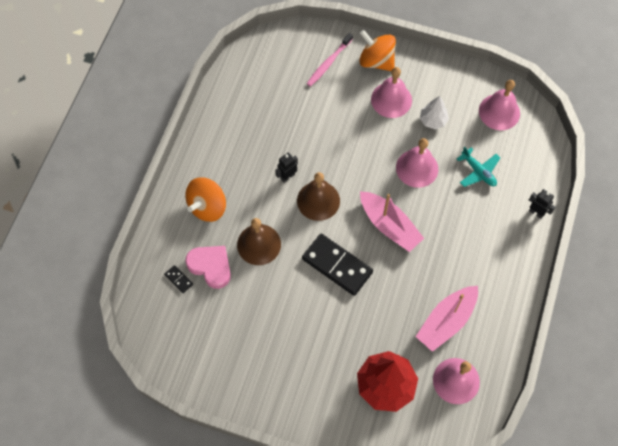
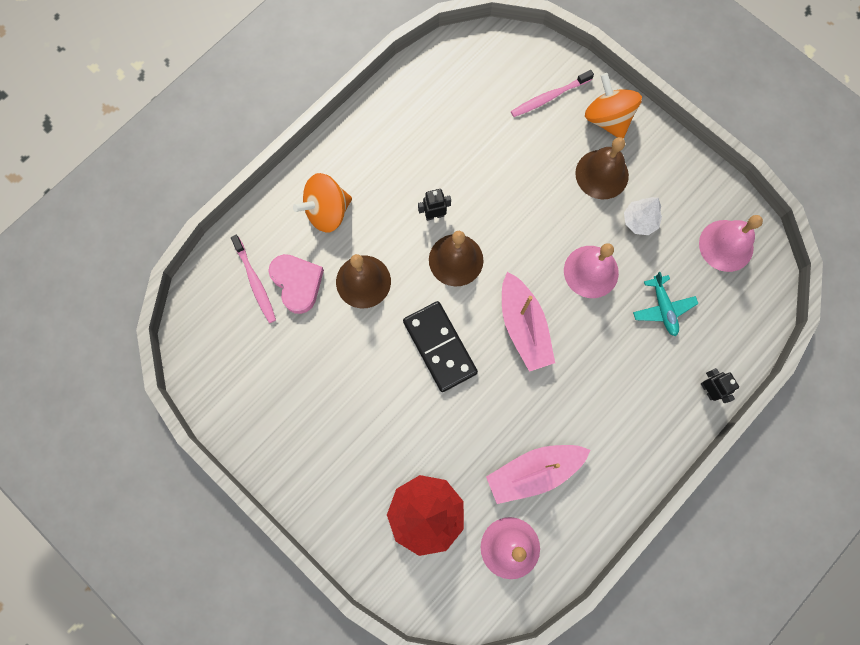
camera: 25 degrees right, 10 degrees up
(179, 279) = (255, 282): black domino -> pink toothbrush
(391, 100) = (602, 174): pink bell -> brown bell

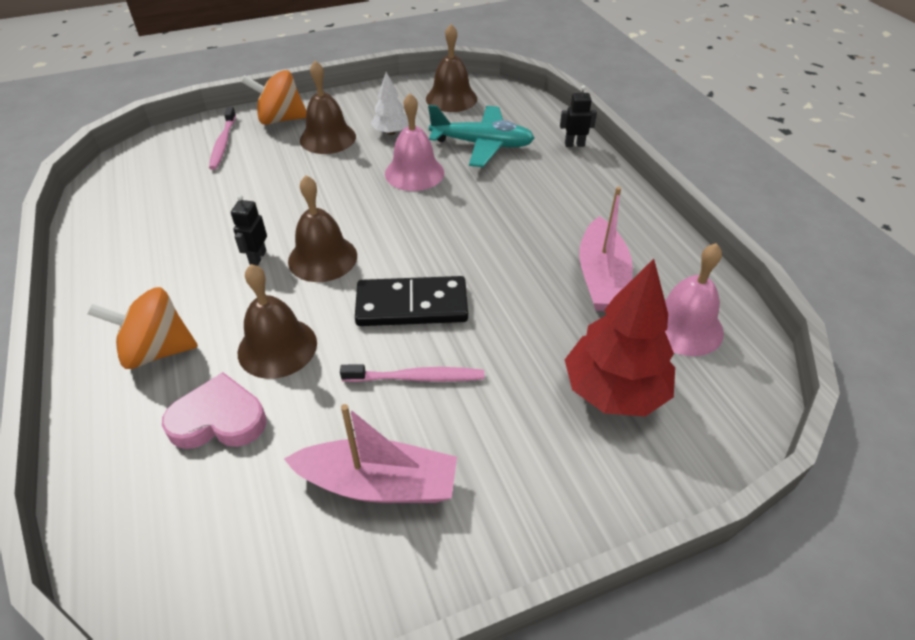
camera: 65 degrees left, 30 degrees down
(255, 282) = (172, 472): pink toothbrush -> pink toothbrush (417, 378)
(327, 211) = (157, 351): orange spinning top -> orange spinning top turned 90 degrees clockwise
(523, 327) = (436, 233): pink boat -> pink boat (378, 484)
(663, 308) = (482, 145): turquoise plane -> turquoise plane, size x1.63
(726, 245) = (451, 98): pink bell -> brown bell

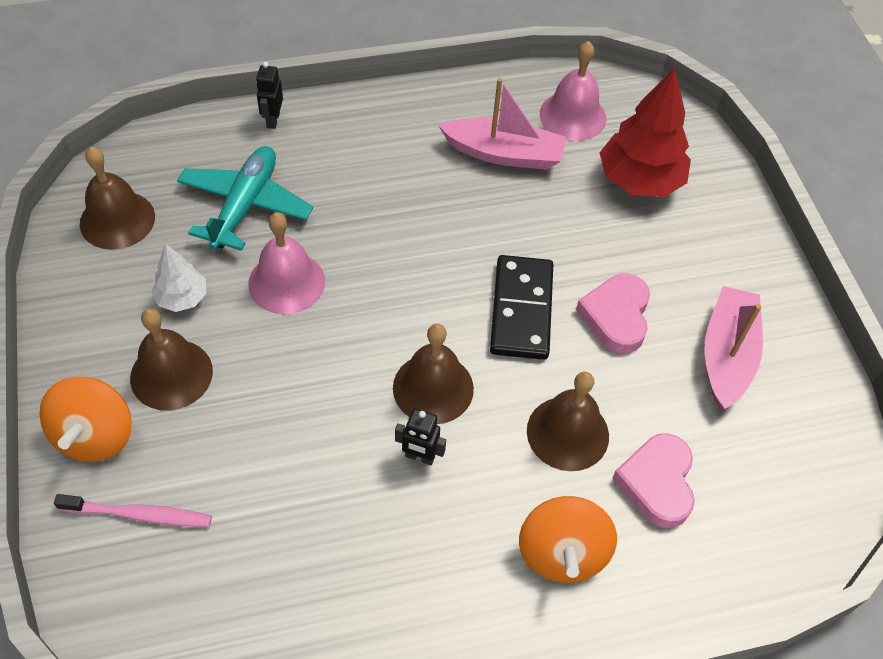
camera: 85 degrees left, 10 degrees up
(417, 378) = (616, 316): pink toothbrush -> pink heart

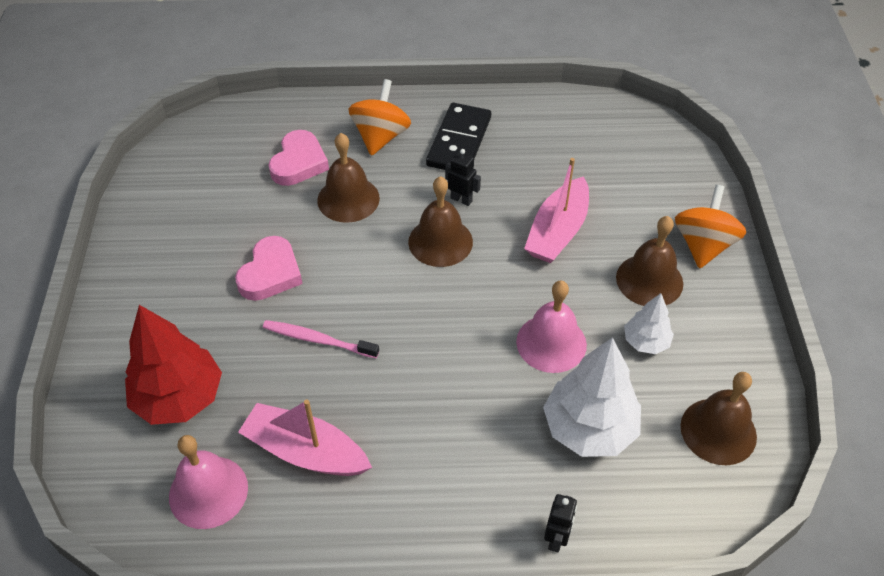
camera: 165 degrees left, 5 degrees down
(139, 515) = (663, 193): pink toothbrush -> pink toothbrush (317, 340)
(245, 205) = (589, 428): turquoise plane -> white tree
(521, 310) = (348, 289): black domino -> black domino (459, 141)
(726, 355) = (198, 232): pink boat -> pink boat (557, 231)

